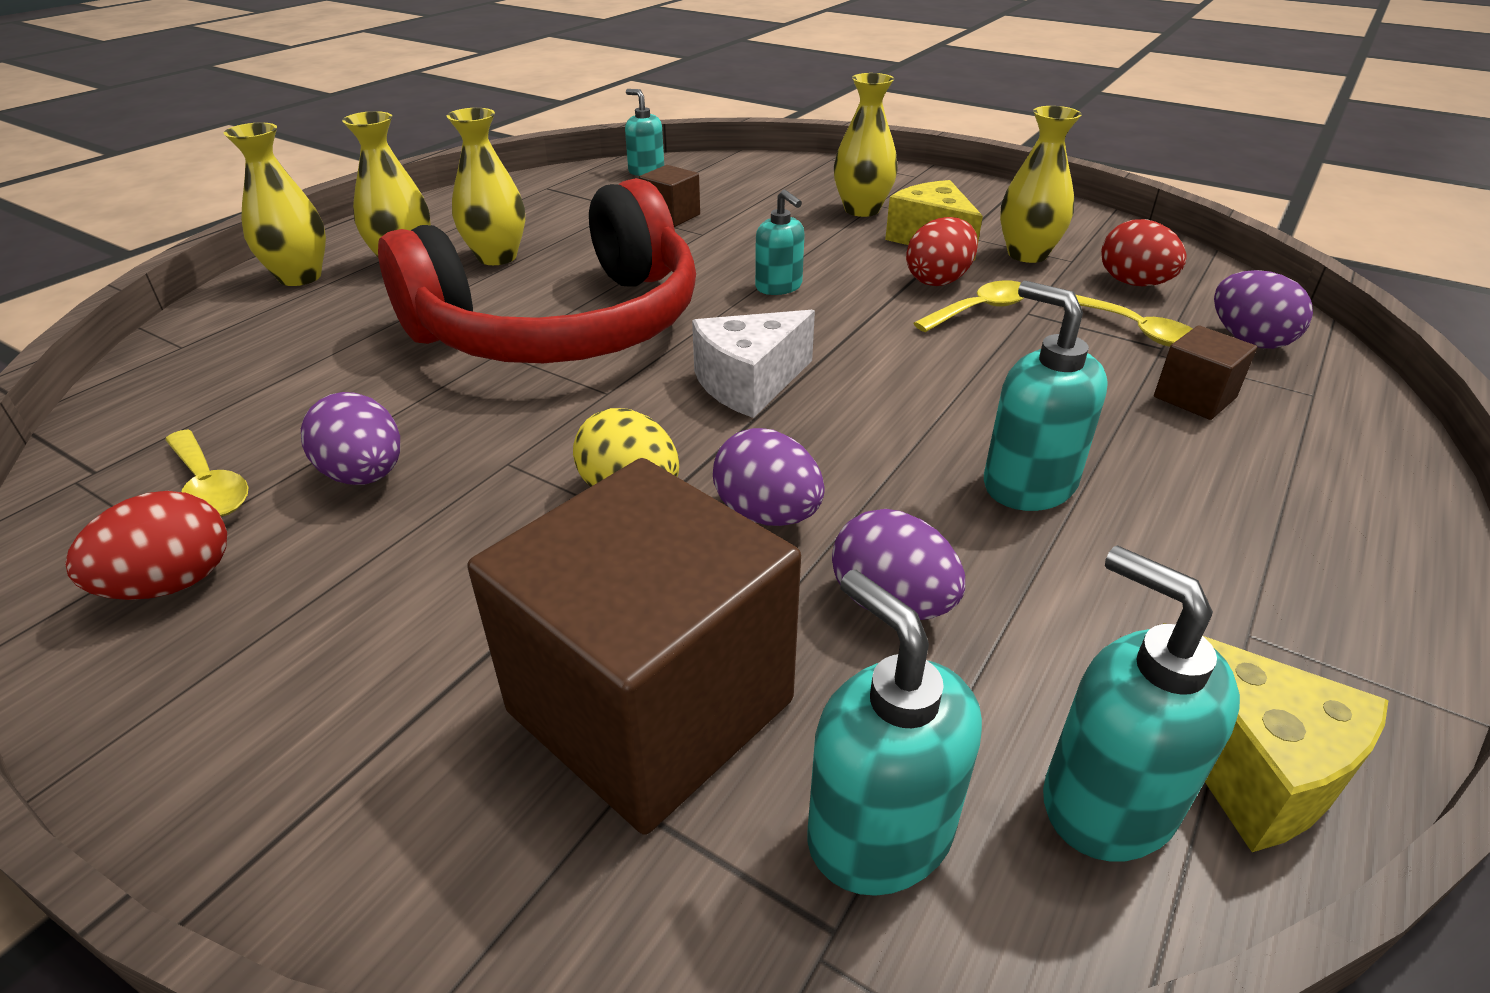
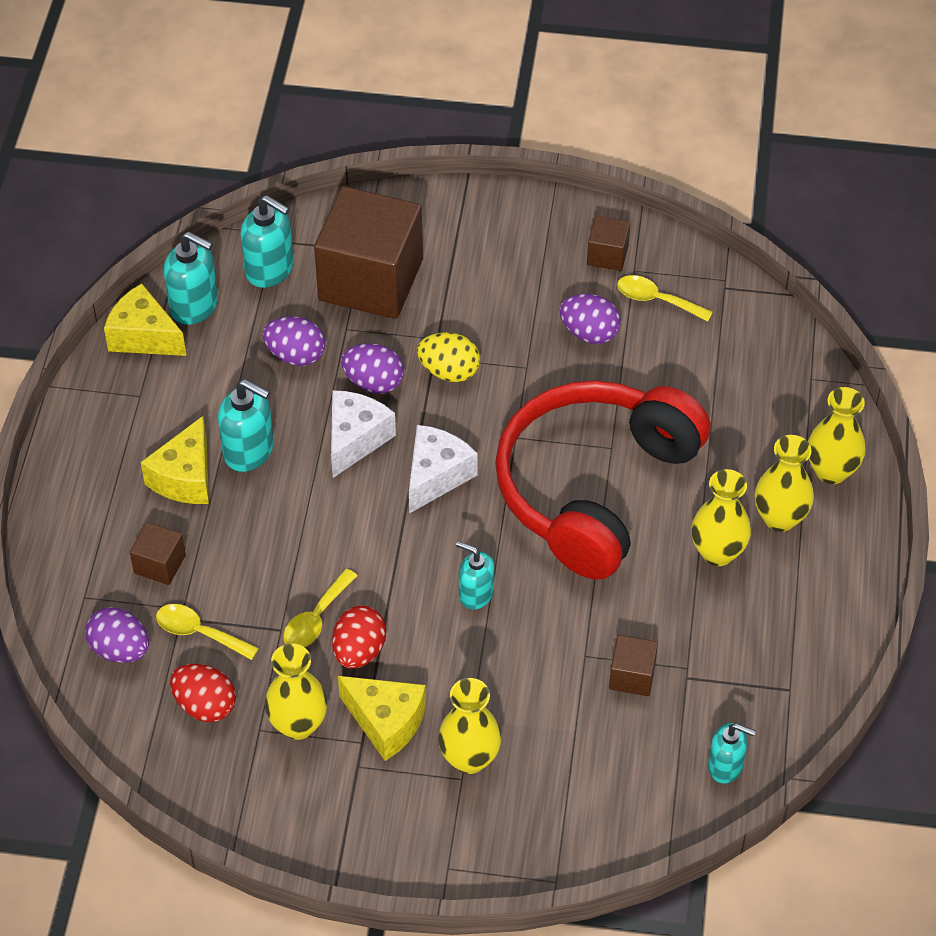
camera: 155 degrees right, 15 degrees up
(172, 584) = (607, 255): red egg -> brown cube
(842, 451) = (355, 439): none -> white cheese
(1149, 480) = (185, 477): none -> yellow cheese

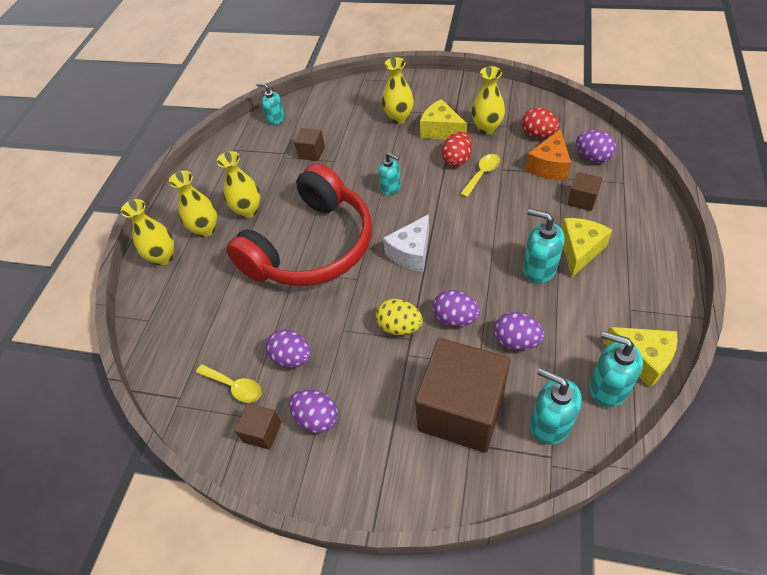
camera: 170 degrees left, 0 degrees up
(199, 632) = (549, 166): yellow spoon -> orange cheese
(355, 439) = (466, 276): white cheese -> none
(544, 269) = (316, 418): none -> purple egg

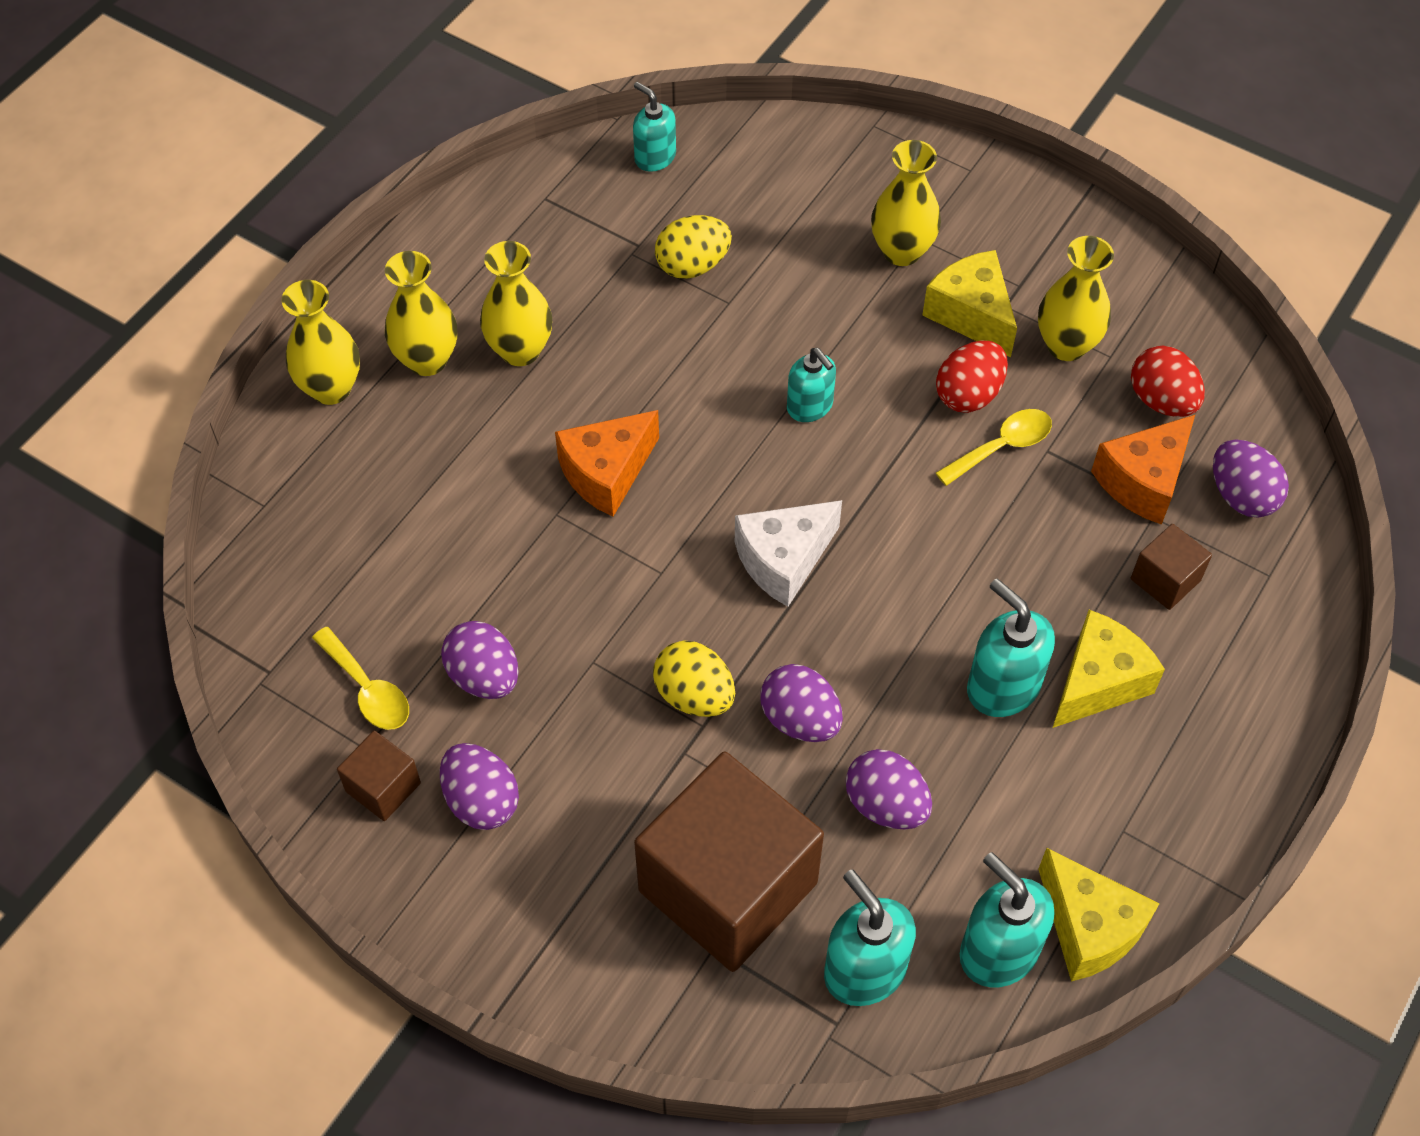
camera: 15 degrees right, 5 degrees up
(311, 152) = (692, 265): brown cube -> yellow egg
(311, 246) = (607, 473): red headphones -> orange cheese

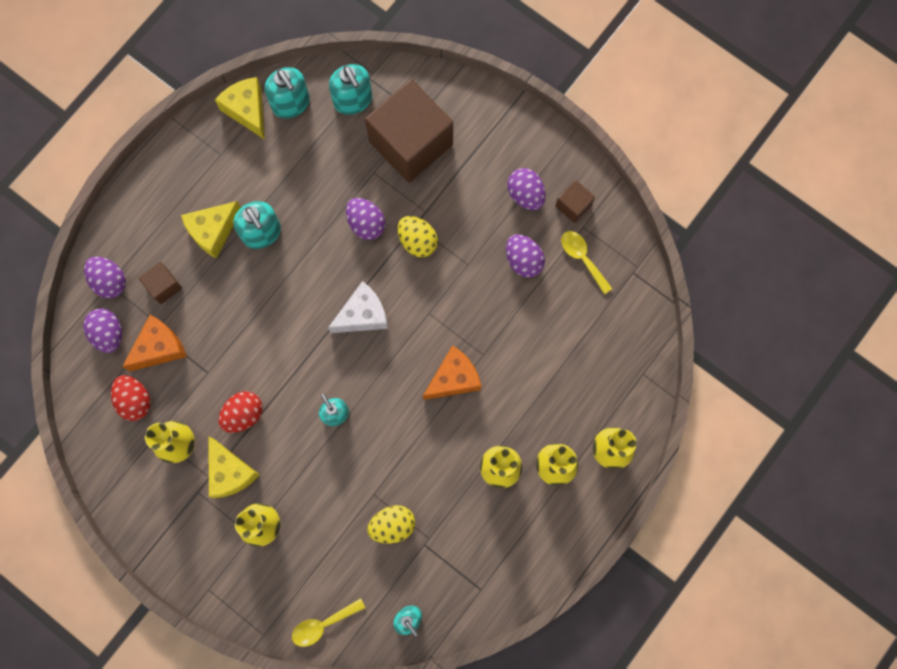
camera: 175 degrees left, 20 degrees up
(886, 805) = (331, 176): purple egg -> purple egg (110, 281)
(1002, 446) = (232, 377): yellow spoon -> yellow spoon (323, 624)

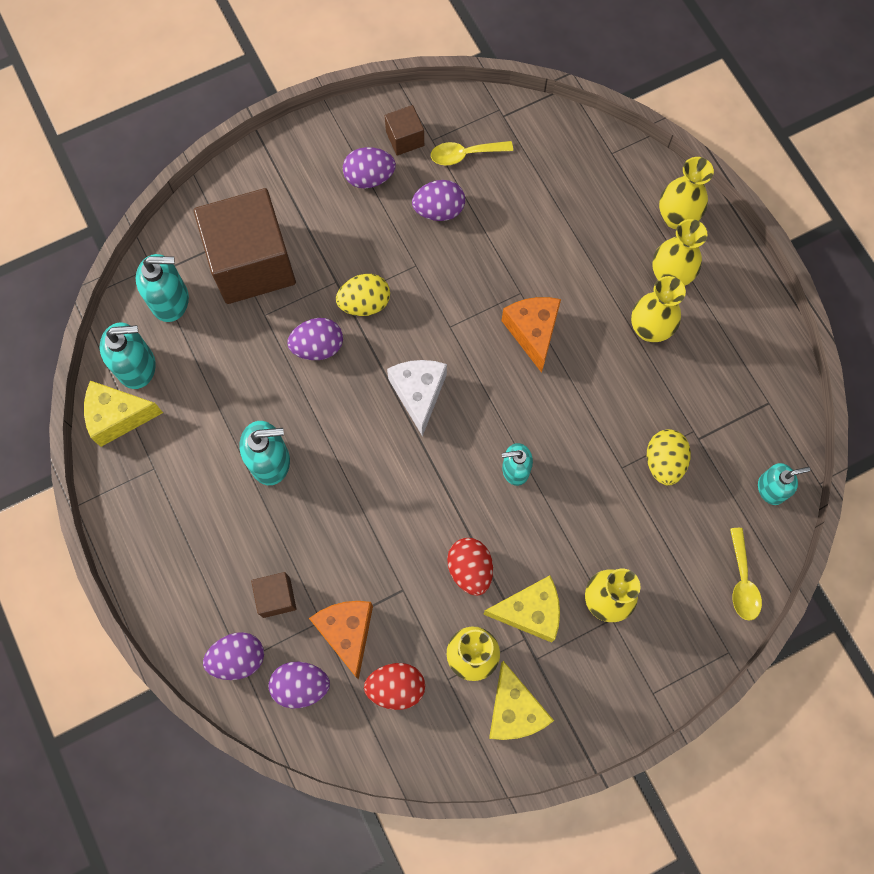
camera: 65 degrees left, 5 degrees down
(213, 231) = (240, 514): yellow cheese -> yellow cheese (514, 710)

